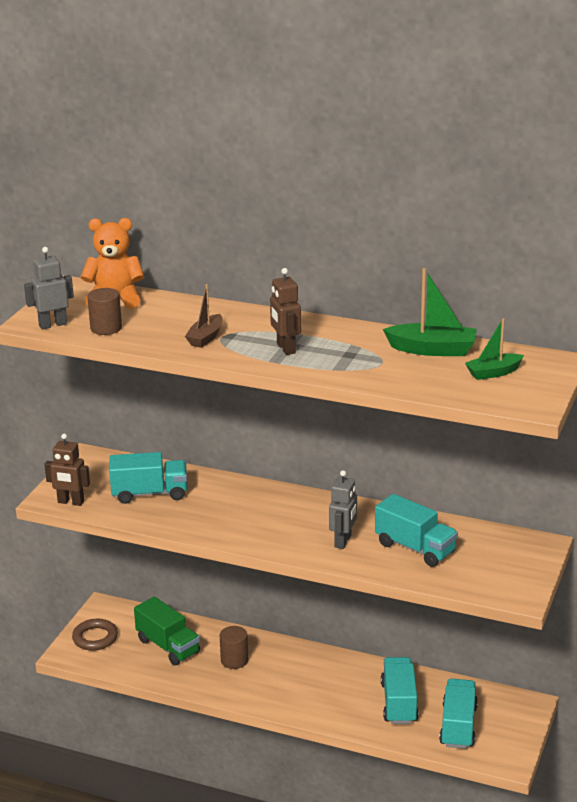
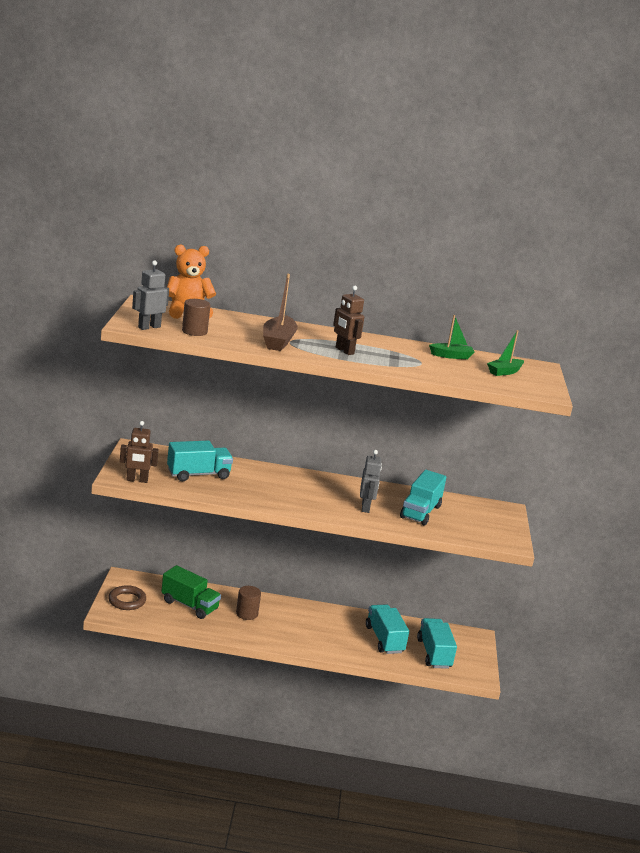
camera: 20 degrees left, 5 degrees down
(205, 338) = (278, 341): brown boat -> brown boat, size x1.54
(415, 548) = (420, 512): turquoise truck -> turquoise truck turned 90 degrees clockwise
(432, 350) = (451, 356): green boat -> green boat, size x0.65

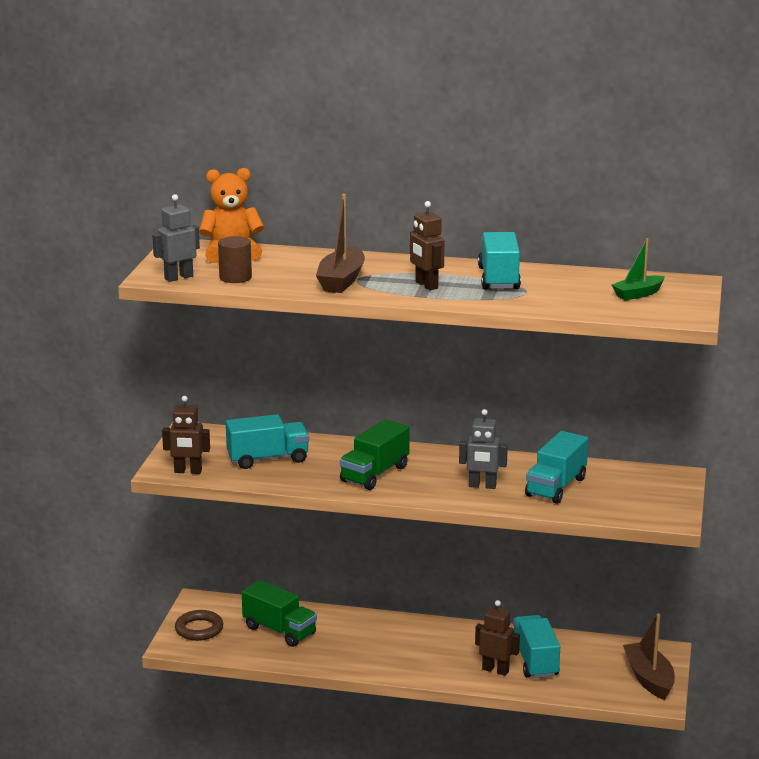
camera: 10 degrees right, 0 degrees up
(247, 614) = (353, 637): brown cylinder -> none
(282, 492) = (374, 474): none -> green truck
(356, 645) = (495, 670): none -> brown robot
(366, 507) = (482, 486): grey robot -> grey robot turned 90 degrees clockwise
(434, 654) = (600, 676): turquoise truck -> turquoise truck (498, 279)
(451, 356) = (571, 279): green boat -> none
(469, 657) = (649, 678): none -> brown boat

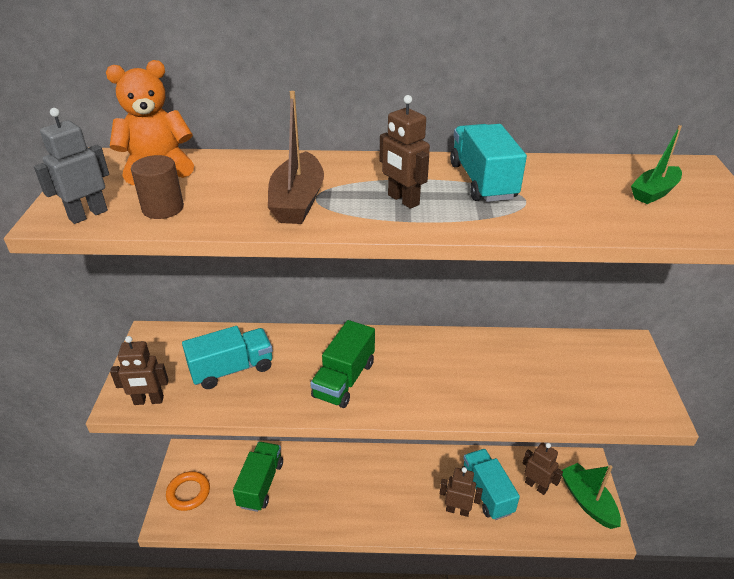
camera: 10 degrees left, 15 degrees up
(199, 629) = (188, 493): brown ring -> orange ring
(279, 631) = (261, 484): green truck -> green truck turned 105 degrees counterclockwise
(482, 486) = (455, 385): grey robot -> none
(556, 487) = (526, 377): turquoise truck -> none
(594, 662) = (536, 486): none -> brown robot
(649, 678) = (587, 501): brown boat -> green boat

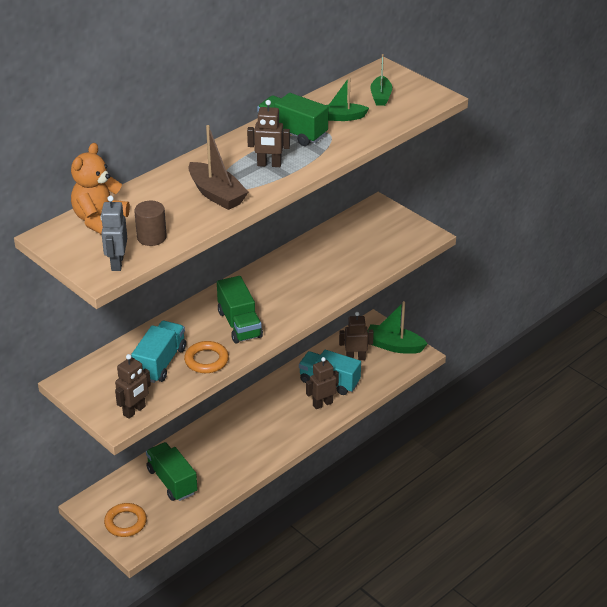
camera: 45 degrees left, 0 degrees up
(269, 395) = (206, 360): none -> orange ring
(482, 181) = (292, 133): turquoise truck -> green truck
(569, 192) = (342, 117): none -> green boat

